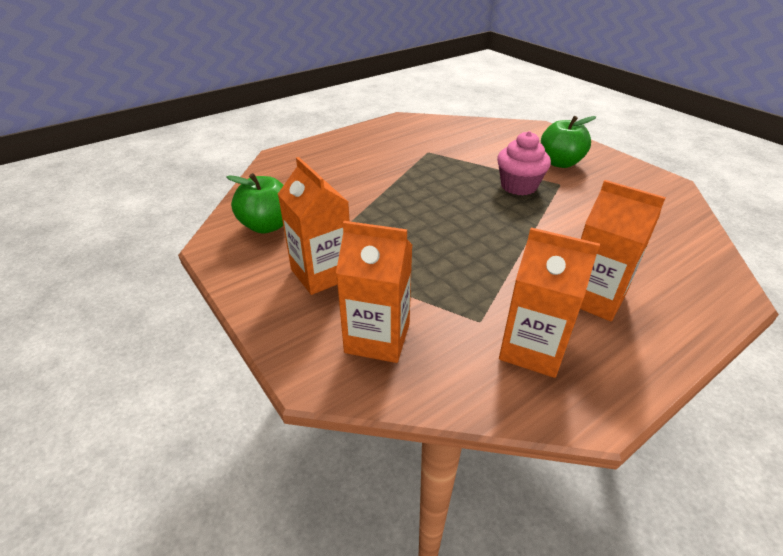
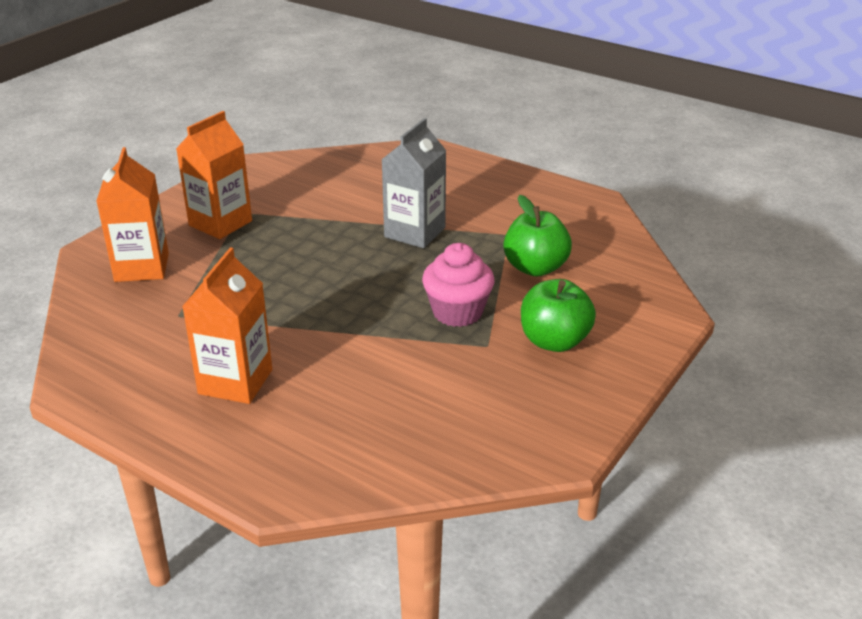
camera: 70 degrees right, 5 degrees down
(267, 226) = (284, 179): green apple -> green apple (535, 268)
(404, 182) = (415, 232): none -> grey carton
(532, 349) = (145, 348): orange carton -> none

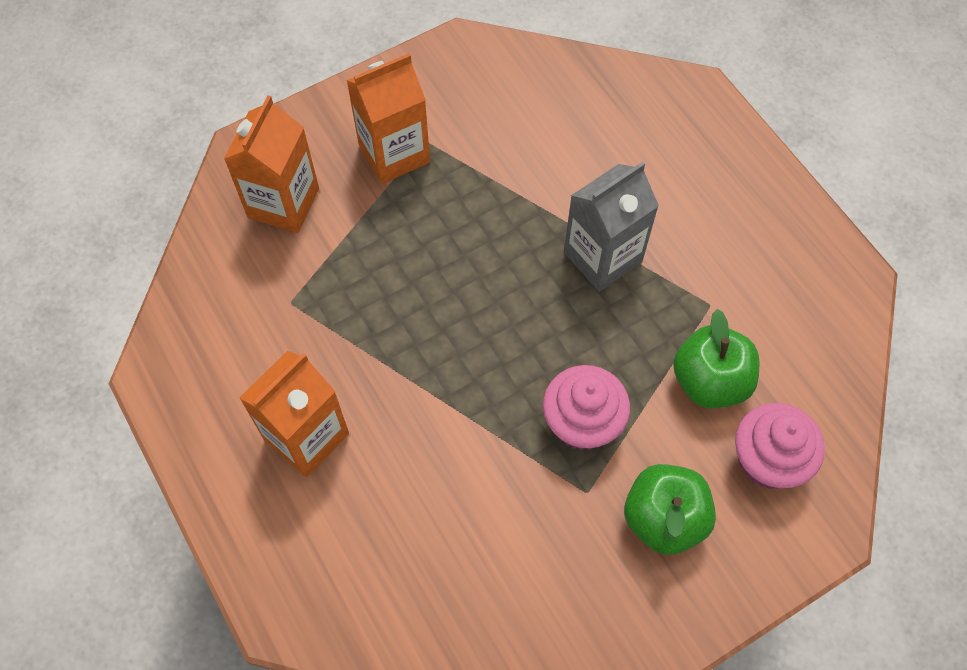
camera: 25 degrees right, 30 degrees up
(605, 293) = (767, 460): none -> pink cupcake

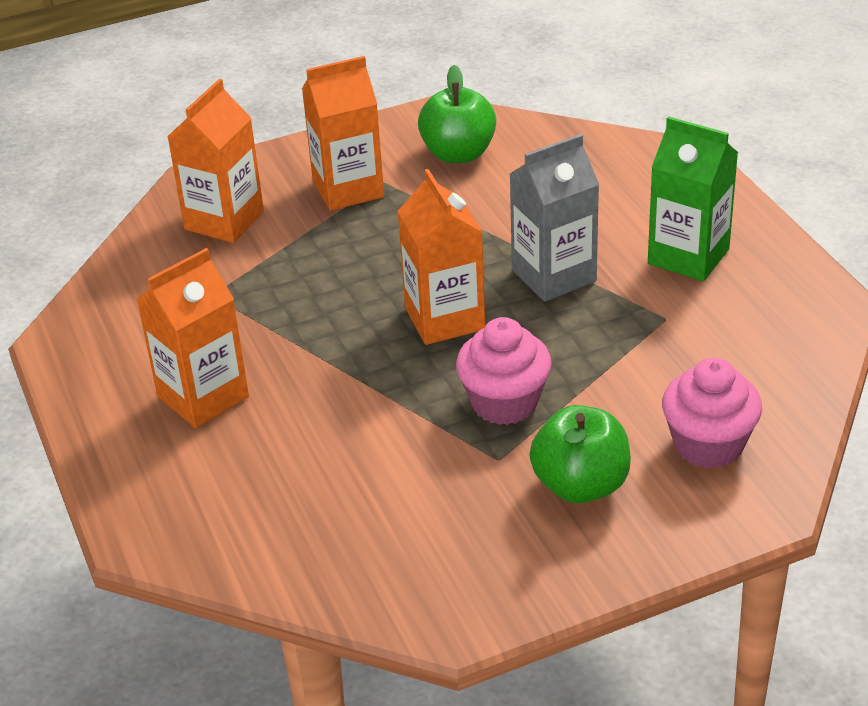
camera: 10 degrees right, 25 degrees down
(512, 319) = (444, 319): none -> orange carton
(709, 381) = (654, 378): green apple -> green apple (458, 154)
(720, 224) = (688, 256): none -> green carton

